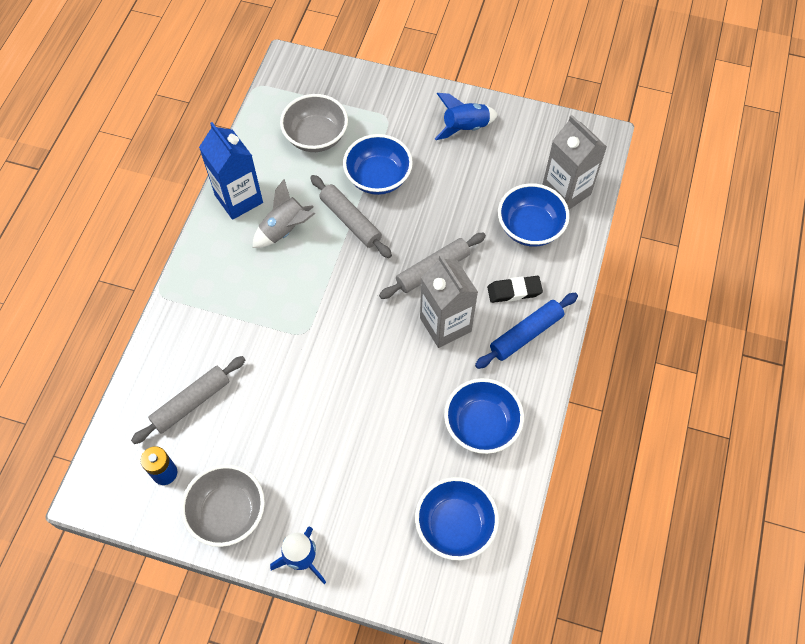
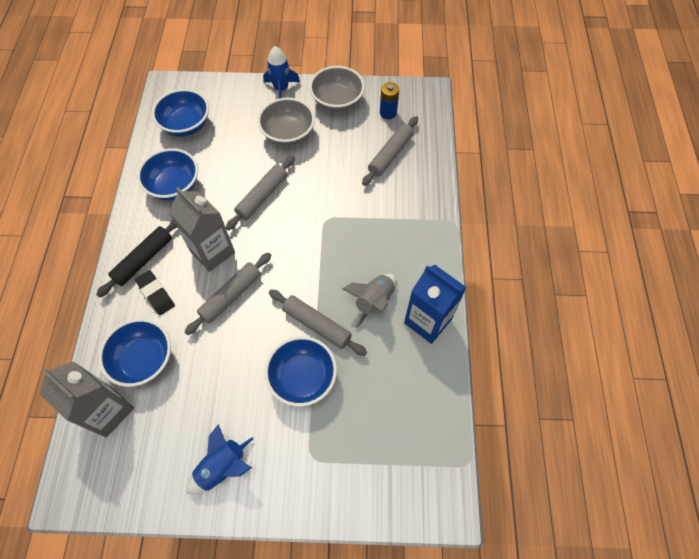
camera: 165 degrees right, 0 degrees up
(316, 137) = (380, 411): grey bowl -> grey bowl (288, 134)
(372, 382) = (262, 196): none -> grey rolling pin
(514, 291) = (156, 294): black eraser -> black eraser turned 75 degrees clockwise
(526, 334) = (143, 259): blue rolling pin -> black rolling pin

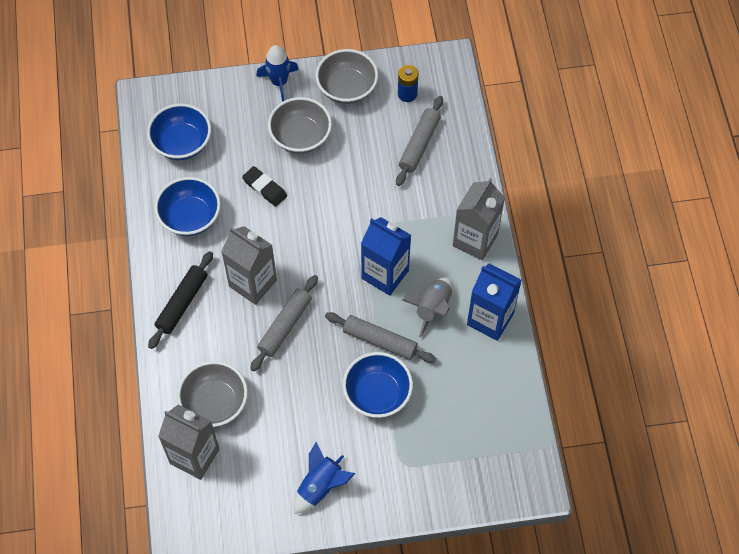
camera: 10 degrees left, 0 degrees up
(144, 360) = (215, 403): blue bowl -> grey bowl
(156, 294) = (206, 336): black eraser -> black eraser (265, 188)
(262, 196) = (290, 214): grey rolling pin -> none
(335, 262) = (385, 274): none -> blue carton
(426, 244) = (475, 240): none -> grey carton

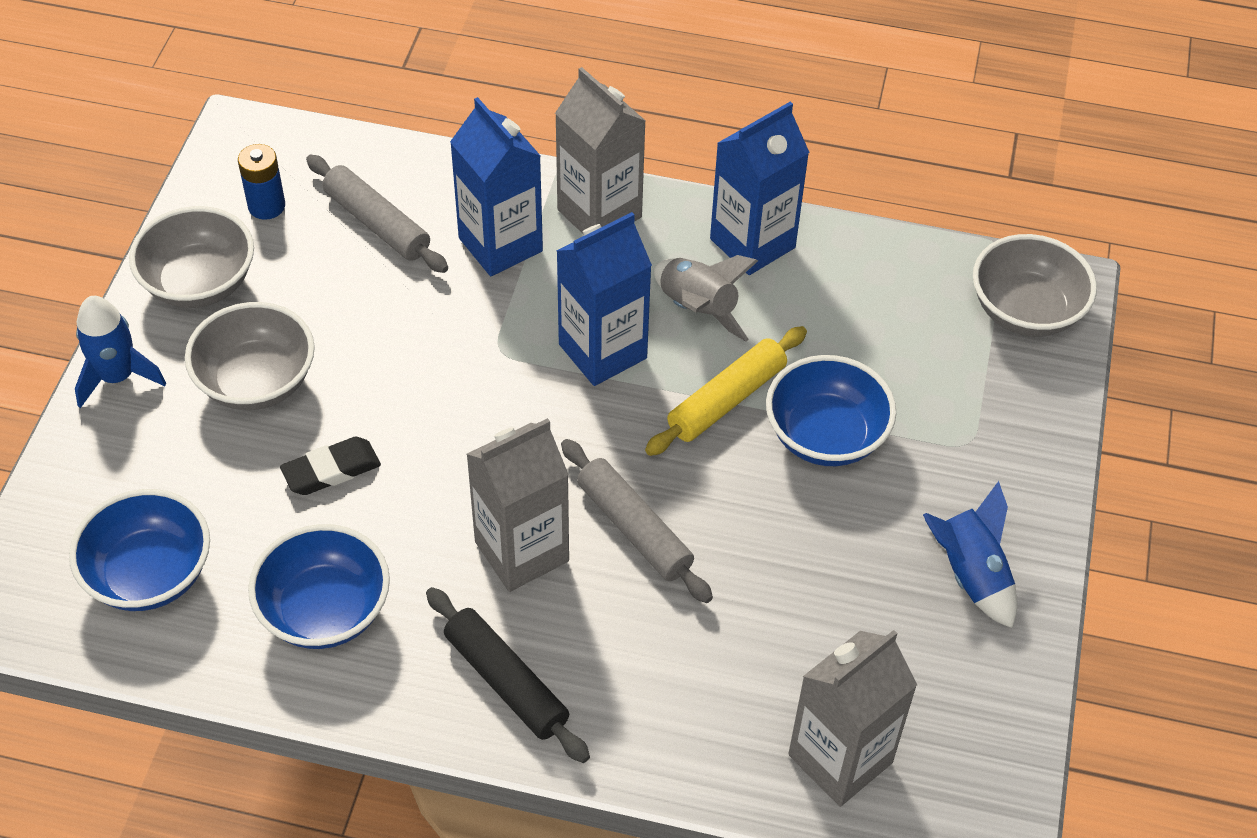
camera: 70 degrees left, 10 degrees down
(215, 403) = (743, 690): grey bowl -> grey bowl (1025, 311)
(380, 341) = (726, 400): grey rolling pin -> yellow rolling pin
(432, 203) = (500, 245): none -> blue carton

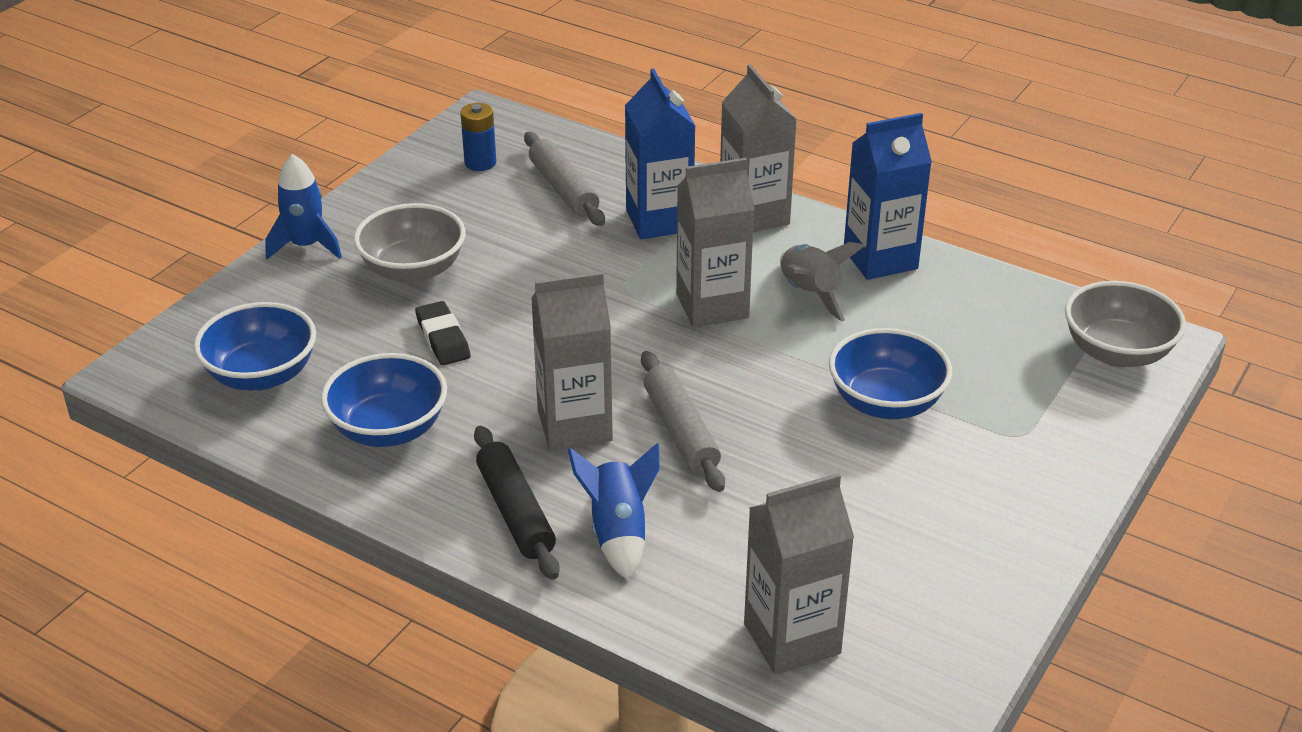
camera: 20 degrees right, 15 degrees down
(199, 283) = (401, 200): grey bowl -> none
(331, 470) = (443, 338): black eraser -> black eraser turned 75 degrees clockwise
(602, 351) = (712, 306): blue carton -> grey carton
(726, 400) = (806, 360): yellow rolling pin -> none
(970, 574) = (979, 530): blue rocket -> blue rocket (618, 533)

